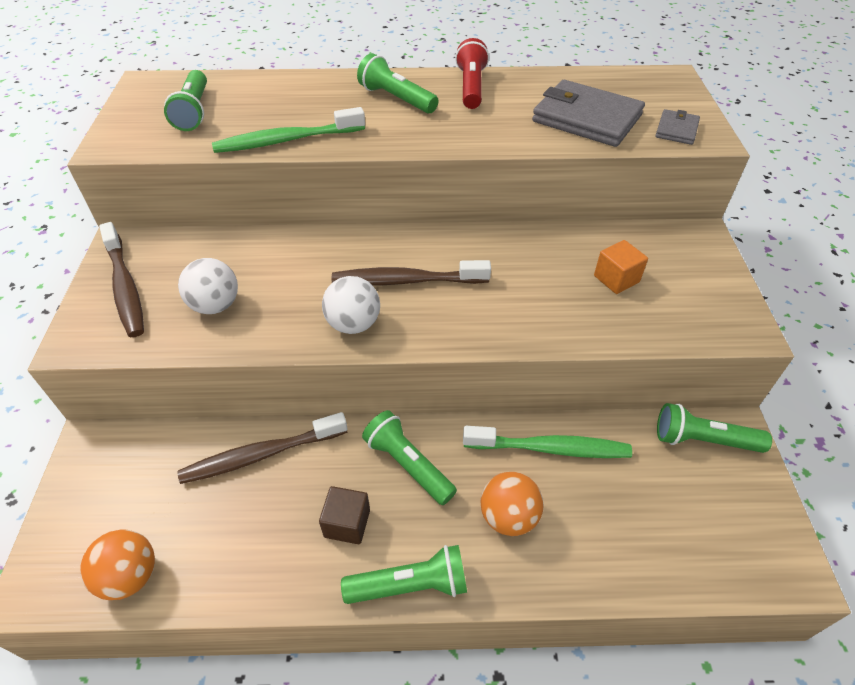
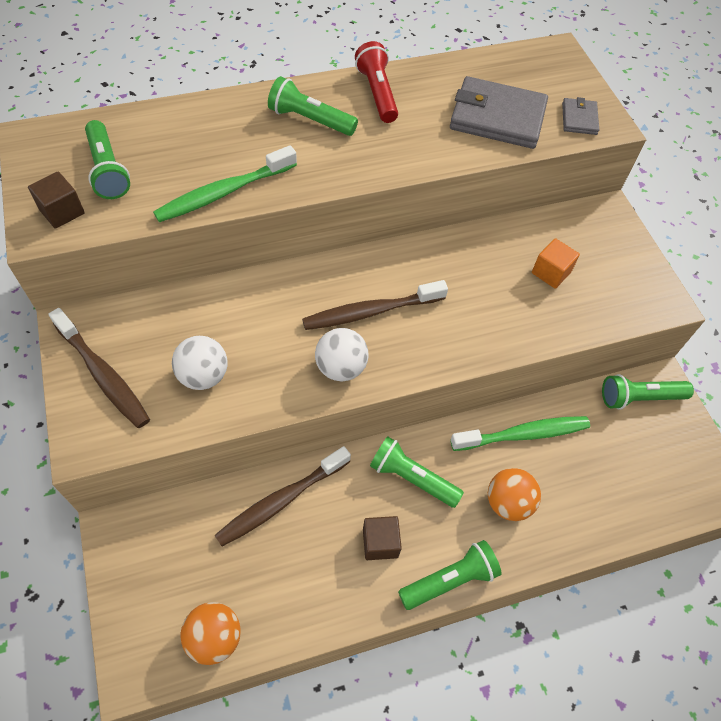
camera: 20 degrees left, 10 degrees up
(136, 135) = (62, 211): none -> brown cube

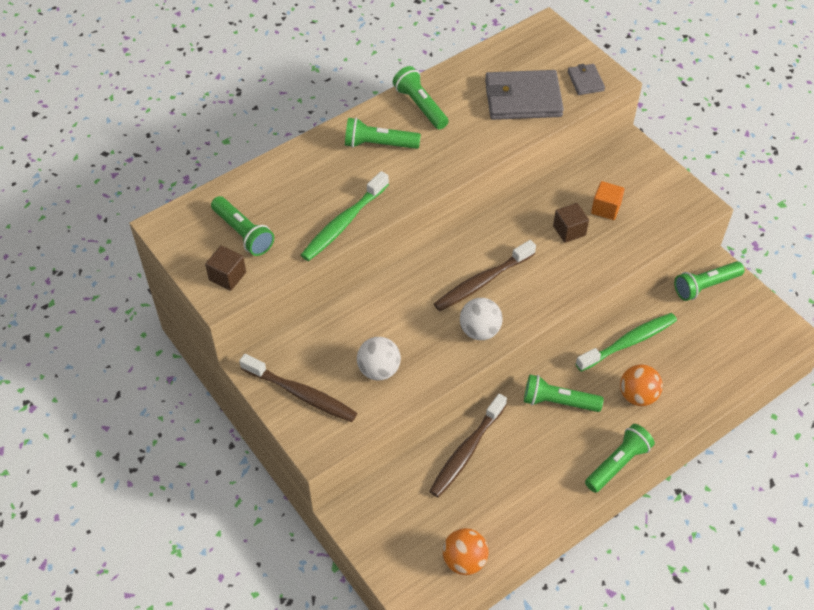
camera: 15 degrees left, 5 degrees down
(377, 93) = (420, 106): red flashlight -> green flashlight
(380, 543) = (555, 455): brown cube -> brown cube (569, 230)

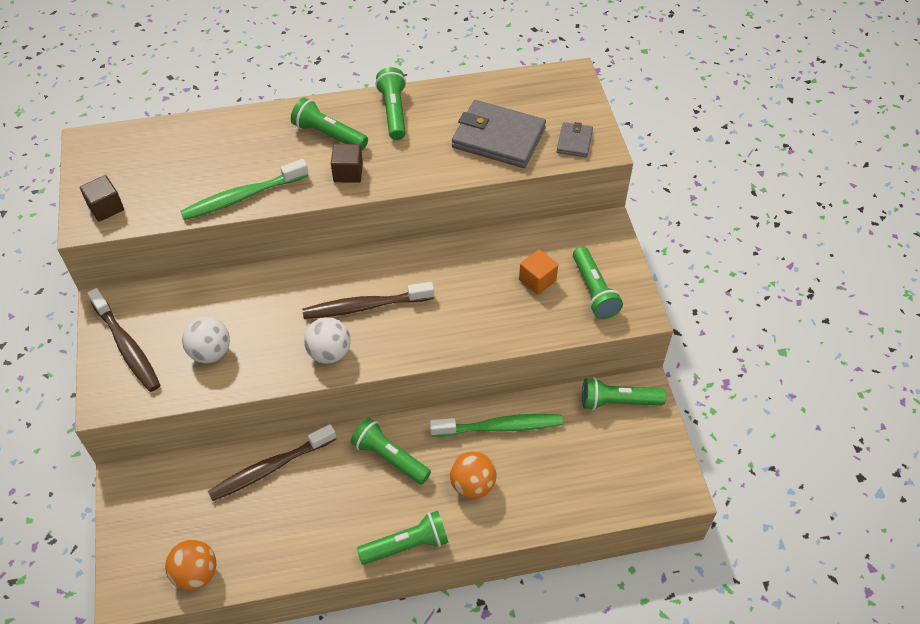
camera: 25 degrees right, 0 degrees up
(243, 233) = (148, 174): green flashlight -> green flashlight (594, 291)
(569, 230) = (485, 288): brown cube -> brown cube (348, 172)

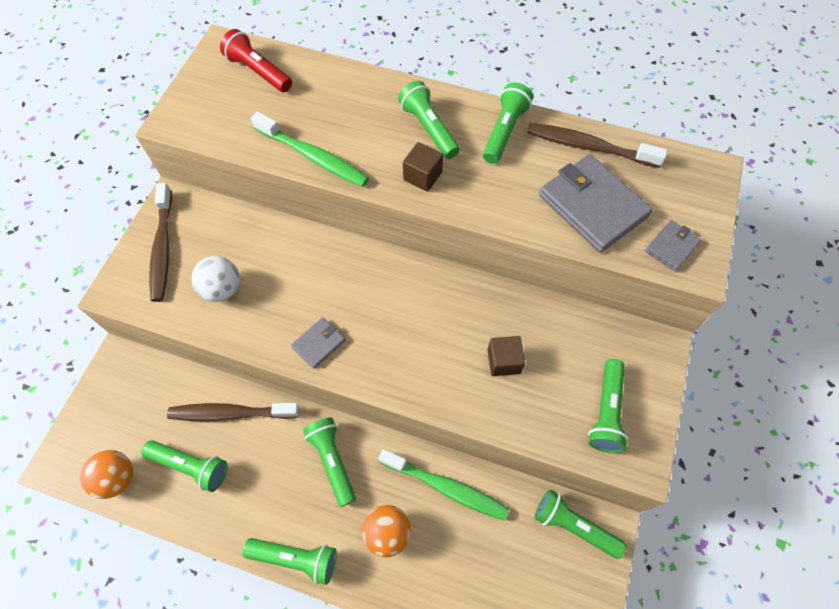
camera: 30 degrees right, 10 degrees up
(106, 208) = (196, 114): brown cube -> brown cube (503, 361)
(140, 150) = (258, 72): none -> red flashlight
(242, 197) = (313, 157): green toothbrush -> green toothbrush turned 150 degrees counterclockwise
(261, 528) = (191, 466): none -> green flashlight
(329, 353) = (319, 343): white ball -> grey wallet
(365, 306) = (377, 313): brown toothbrush -> brown toothbrush (589, 147)
(537, 280) = (555, 370): orange cube -> none

